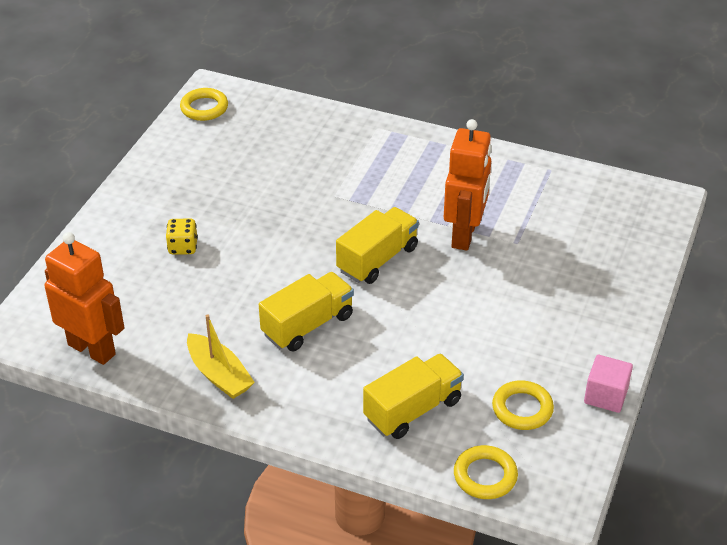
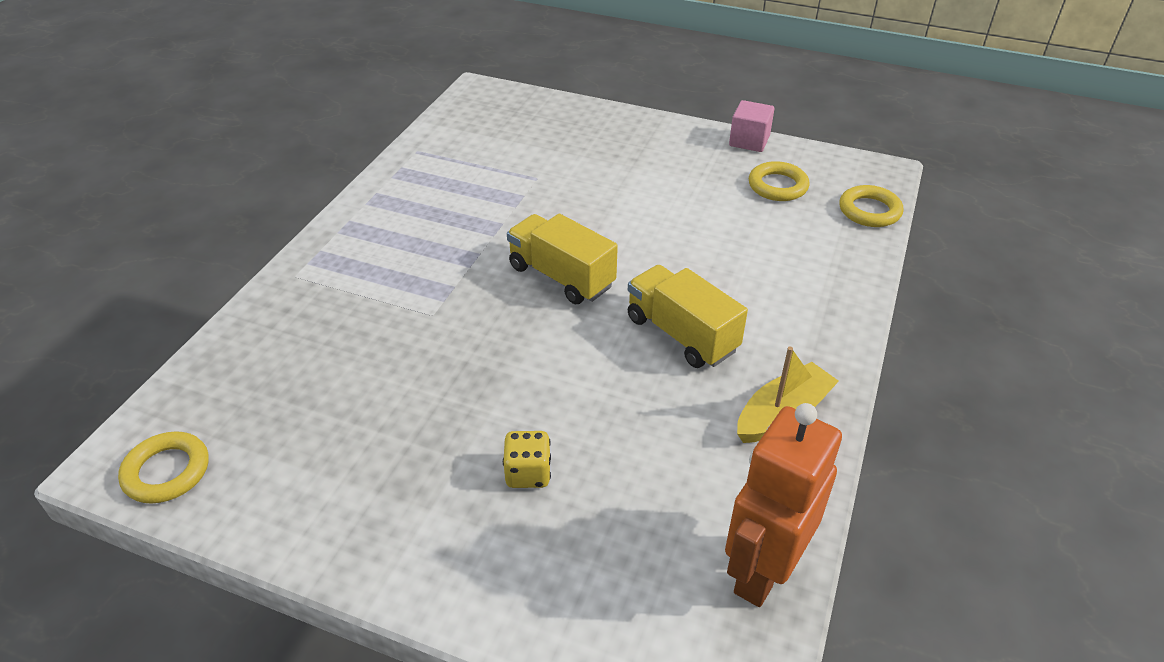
camera: 90 degrees left, 0 degrees up
(413, 410) = (798, 253): yellow truck -> none
(464, 235) = (522, 211): orange robot -> none

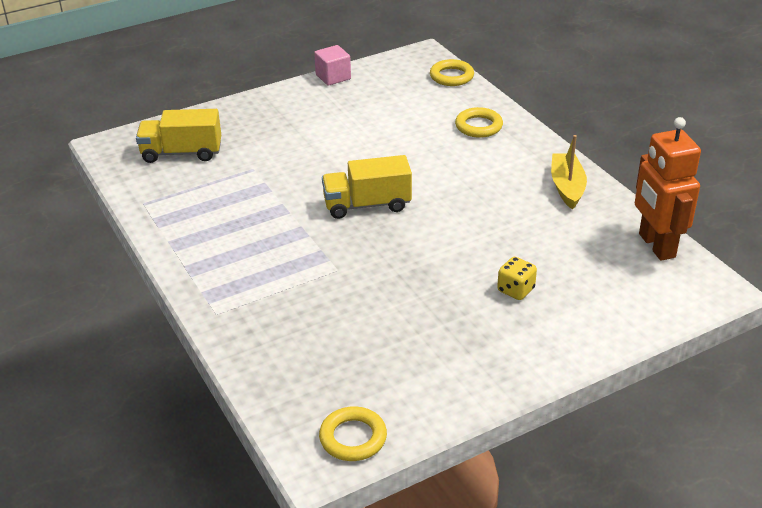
camera: 50 degrees left, 5 degrees down
(681, 334) = (471, 187): yellow truck -> yellow truck (182, 153)
(777, 186) = (389, 91): yellow ring -> yellow ring (478, 126)

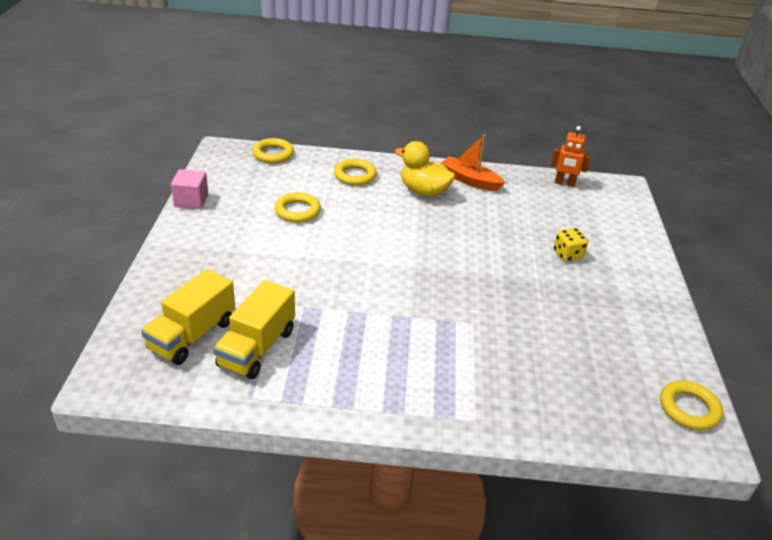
camera: 60 degrees left, 0 degrees up
(367, 205) = (400, 269): yellow truck -> yellow truck (257, 348)
(384, 124) = (297, 211): none -> yellow ring
(506, 170) = (424, 191): none -> yellow duck
(567, 187) = (470, 180): yellow boat -> orange boat
(656, 246) = (564, 183): orange robot -> orange robot, size x0.57

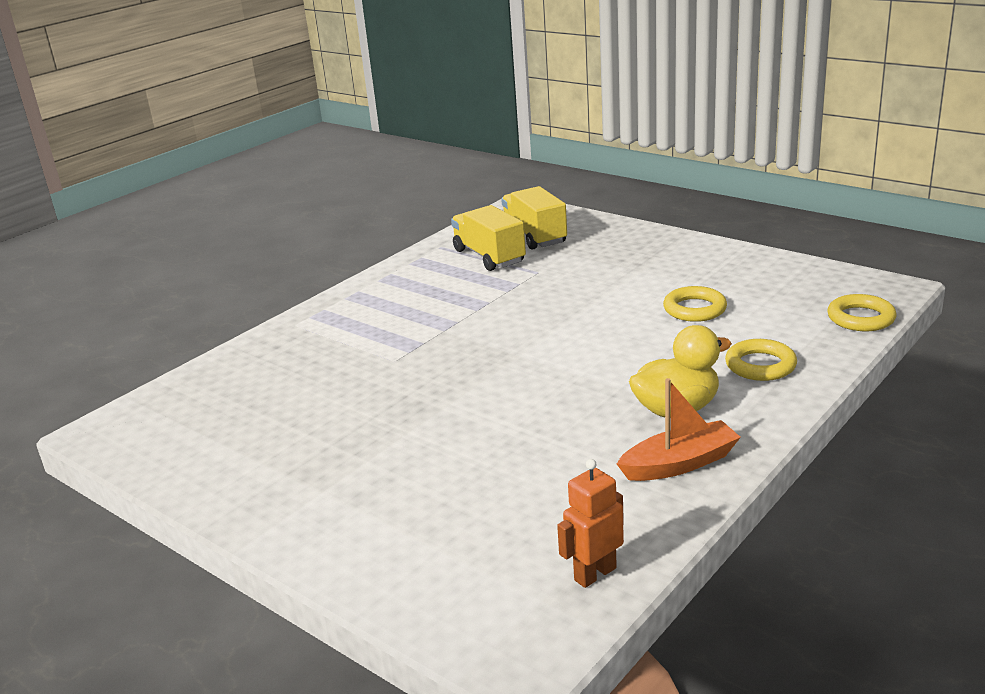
camera: 130 degrees right, 10 degrees down
(191, 201) = (762, 256): pink cube -> none
(567, 255) = (418, 477): yellow dice -> none
(689, 408) = (134, 440): yellow ring -> none

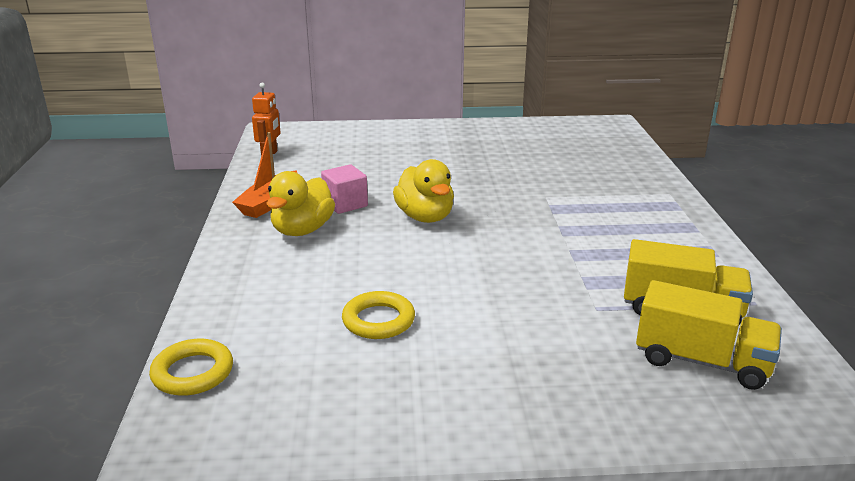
camera: 135 degrees right, 0 degrees up
(538, 379) = (425, 217): none -> yellow duck
(595, 427) = (345, 204): none -> pink cube
(760, 365) = (265, 283): yellow ring -> none

